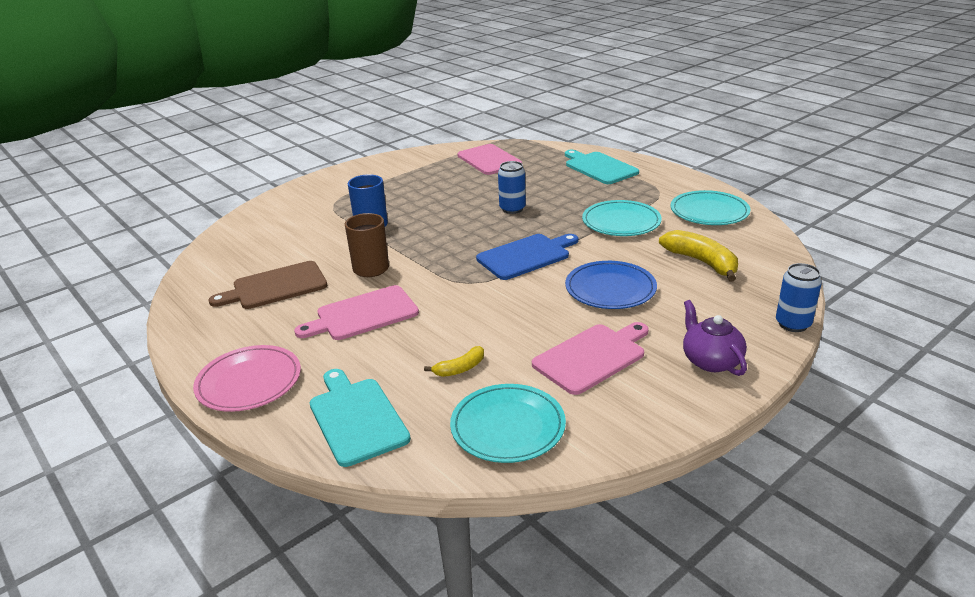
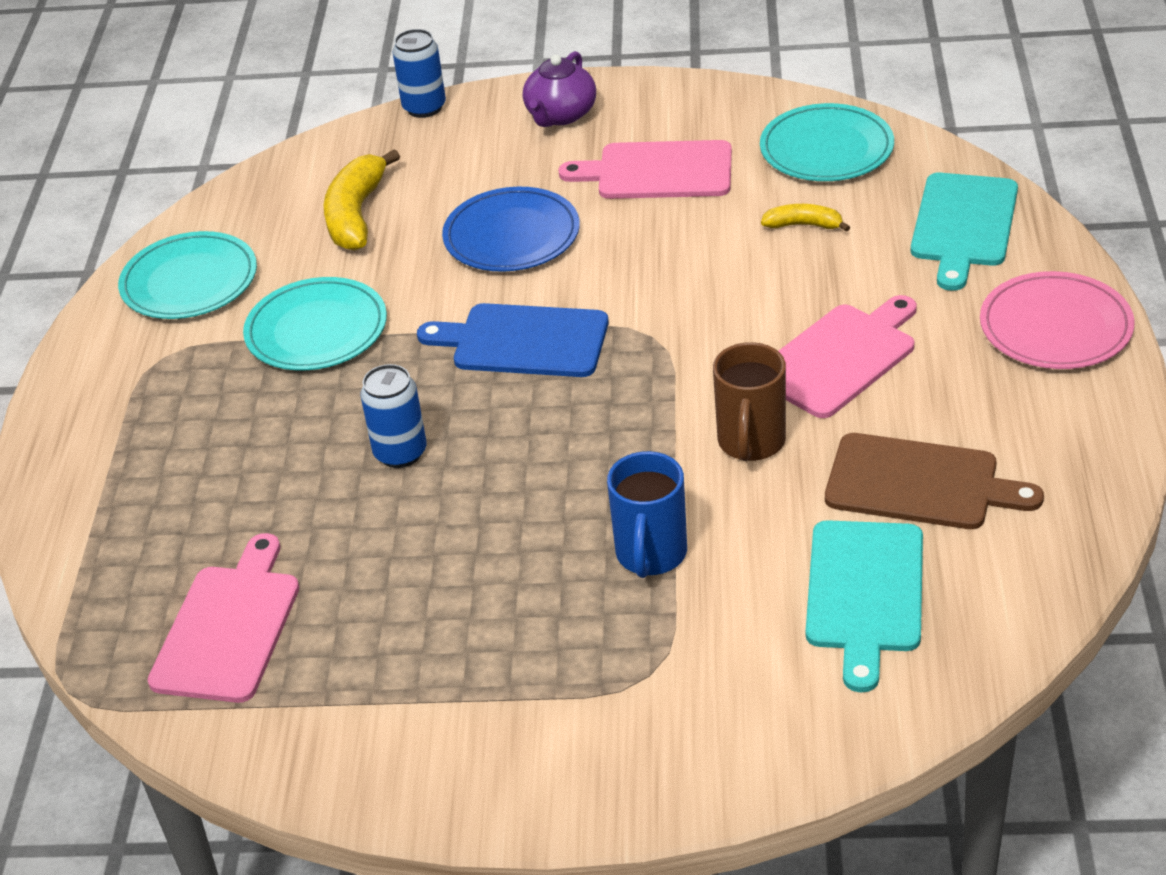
camera: 135 degrees left, 10 degrees up
(363, 314) = (839, 358): pink cutting board -> pink cutting board turned 60 degrees counterclockwise
(599, 167) = (119, 475): turquoise cutting board -> turquoise cutting board (865, 593)

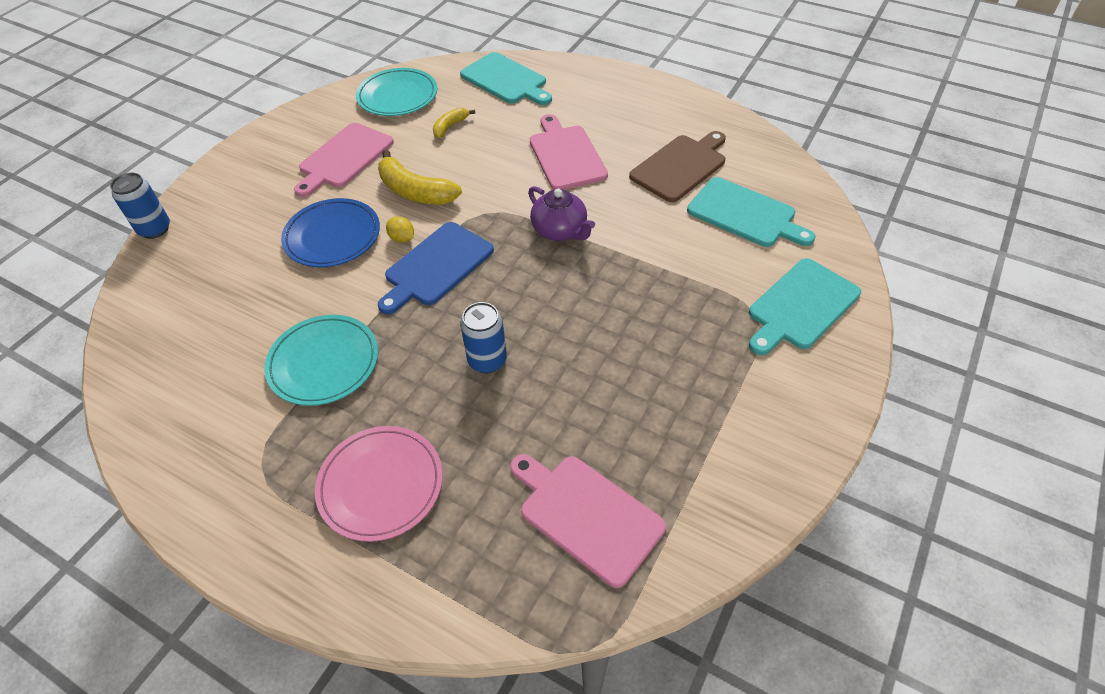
camera: 65 degrees left, 10 degrees up
(189, 281) = (190, 419): turquoise plate -> none
(356, 215) = (225, 300): yellow banana -> yellow banana (415, 191)
(550, 291) = (402, 238): none -> yellow lemon
(560, 115) = (243, 175): purple teapot -> purple teapot (560, 230)
(651, 555) = (663, 280): blue mug -> none
(704, 718) = (801, 306): none -> turquoise cutting board
(751, 443) = (604, 210): brown mug -> none
(1055, 327) = (606, 85): pink plate -> pink plate (381, 484)

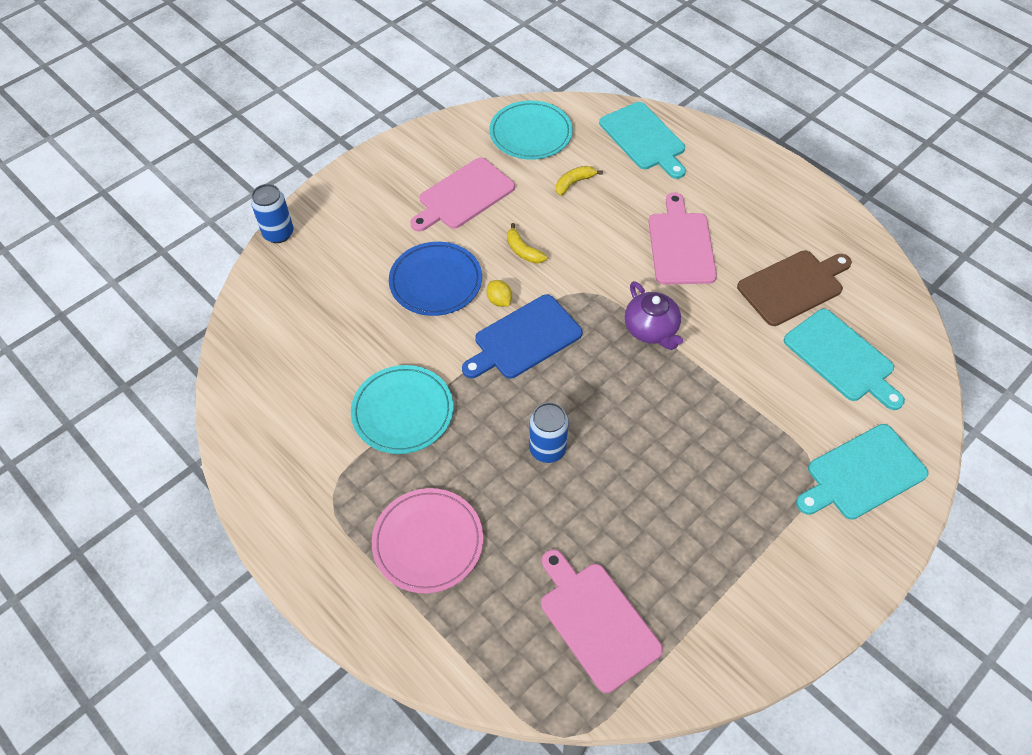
camera: 15 degrees right, 5 degrees up
(415, 191) = (523, 251): yellow banana -> yellow banana, size x0.55

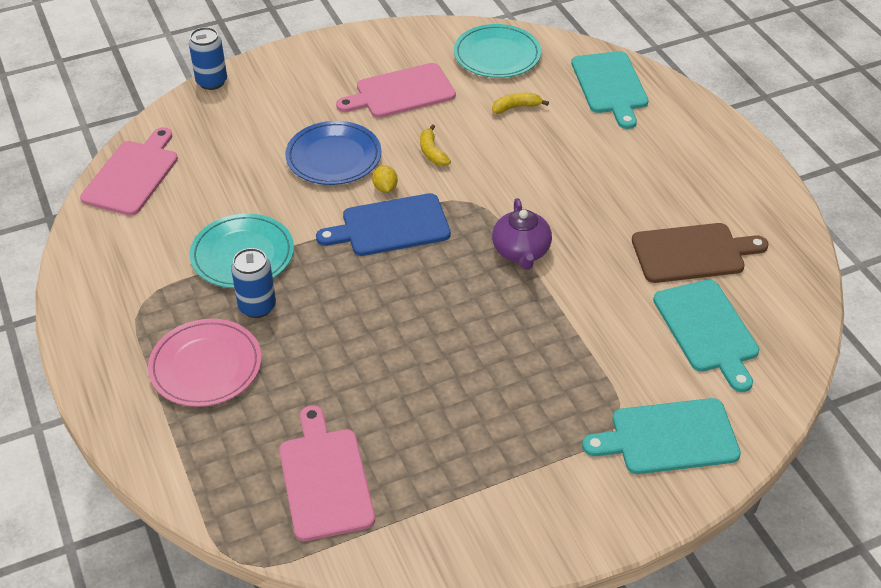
camera: 20 degrees right, 10 degrees down
(547, 449) = (360, 324): blue can -> blue can (257, 306)
(681, 245) = (594, 187): pink cutting board -> pink cutting board (132, 175)

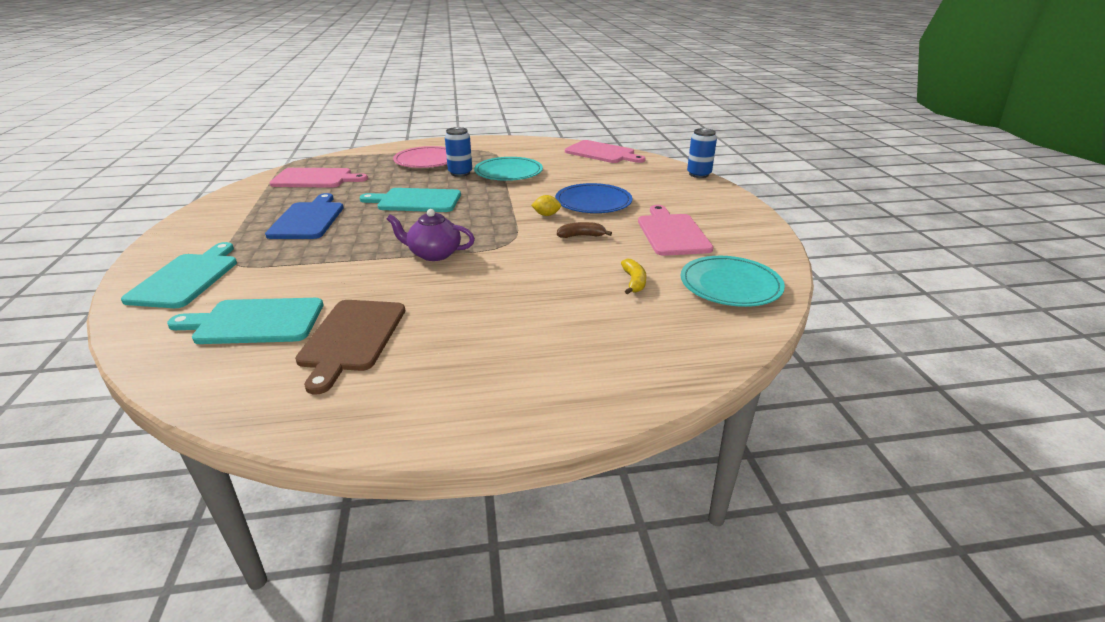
camera: 105 degrees right, 15 degrees down
(391, 226) = (502, 212): blue cutting board -> blue cutting board (308, 219)
(432, 152) = (581, 236): yellow banana -> brown banana
(610, 86) = (660, 347): turquoise cutting board -> turquoise cutting board (416, 201)

